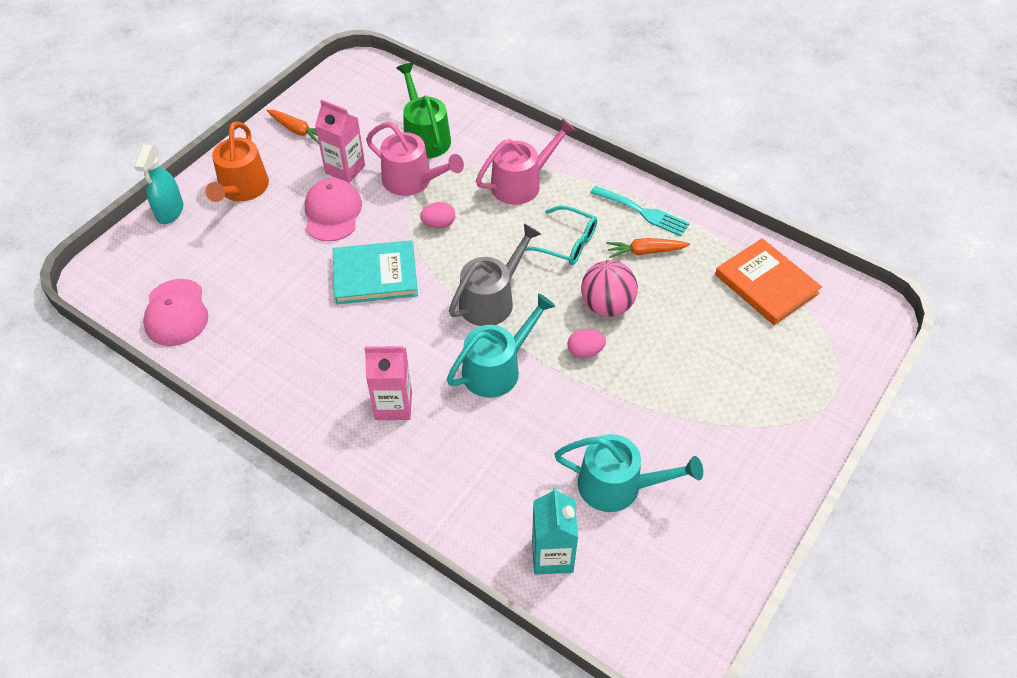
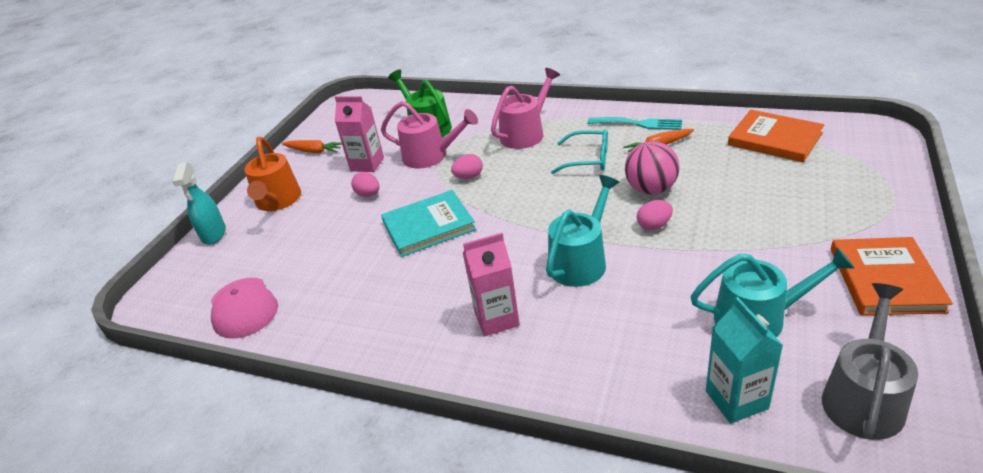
camera: 10 degrees left, 15 degrees down
(332, 212) = (368, 194): pink cap -> pink egg
(491, 300) = (545, 214): grey watering can -> grey watering can (863, 398)
(754, 486) = (885, 279): none -> orange book

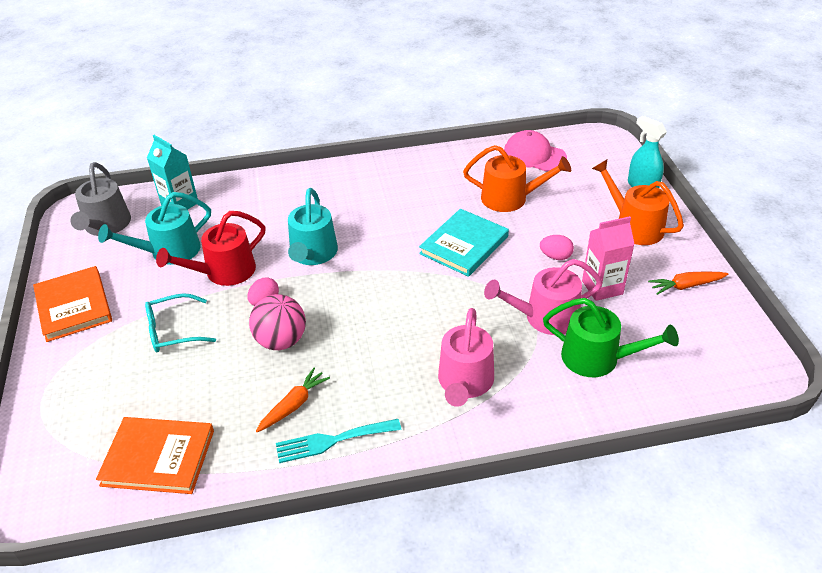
camera: 145 degrees right, 5 degrees up
(334, 261) = (510, 198): none -> orange watering can
(469, 177) = (476, 303): pink egg -> none
(496, 319) = (349, 200): pink carton -> none
(588, 159) = (365, 363): turquoise glasses -> turquoise glasses (173, 331)
(689, 269) = (224, 272): none -> red watering can

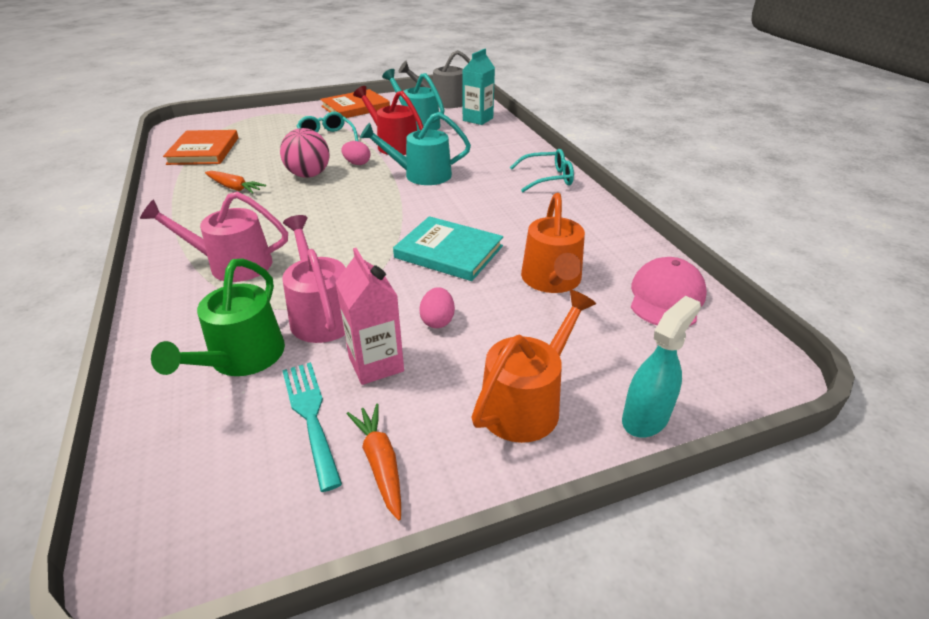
camera: 80 degrees right, 5 degrees down
(332, 441) = (189, 207): turquoise fork -> turquoise fork (310, 415)
(347, 177) = (548, 178): none -> turquoise glasses

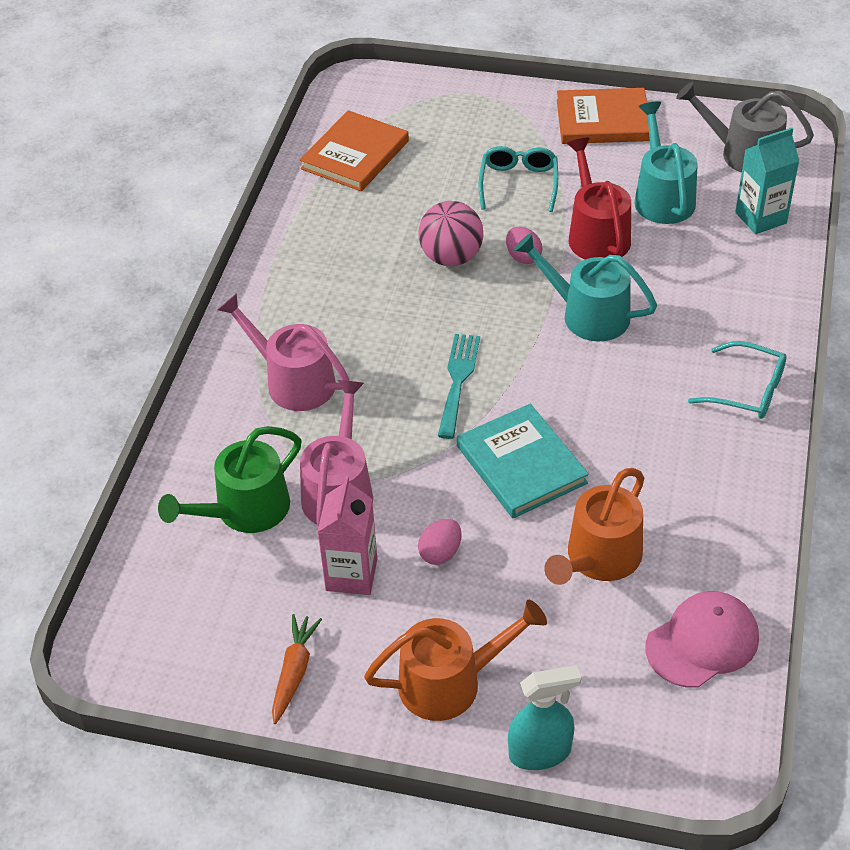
camera: 35 degrees right, 10 degrees up
(234, 188) = (355, 248): orange carrot -> none
(310, 415) = (268, 600): turquoise fork -> turquoise fork (458, 380)

